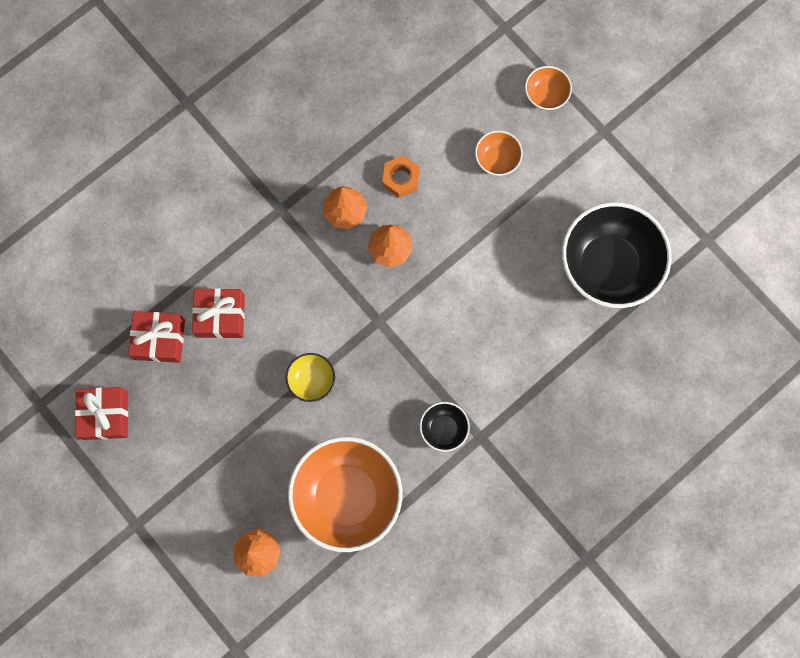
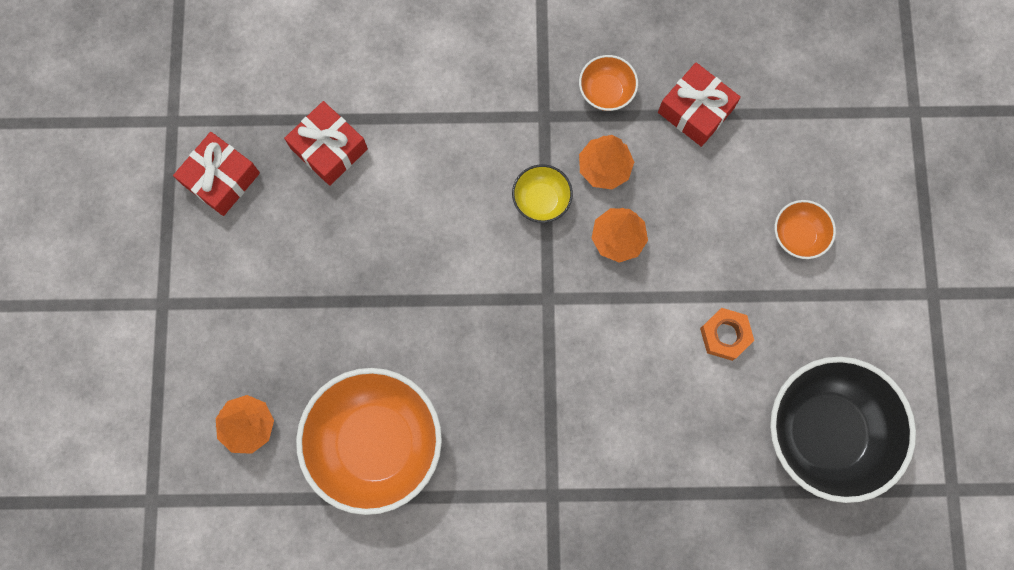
camera: 40 degrees right, 0 degrees up
(220, 316) = (403, 172): red gift -> red gift (695, 110)
(311, 380) = (436, 303): yellow bowl -> yellow bowl (541, 200)
(400, 178) = (685, 178): orange nut -> orange nut (725, 335)
(443, 429) = (523, 456): black bowl -> none
(545, 95) = (901, 211): orange bowl -> orange bowl (606, 92)

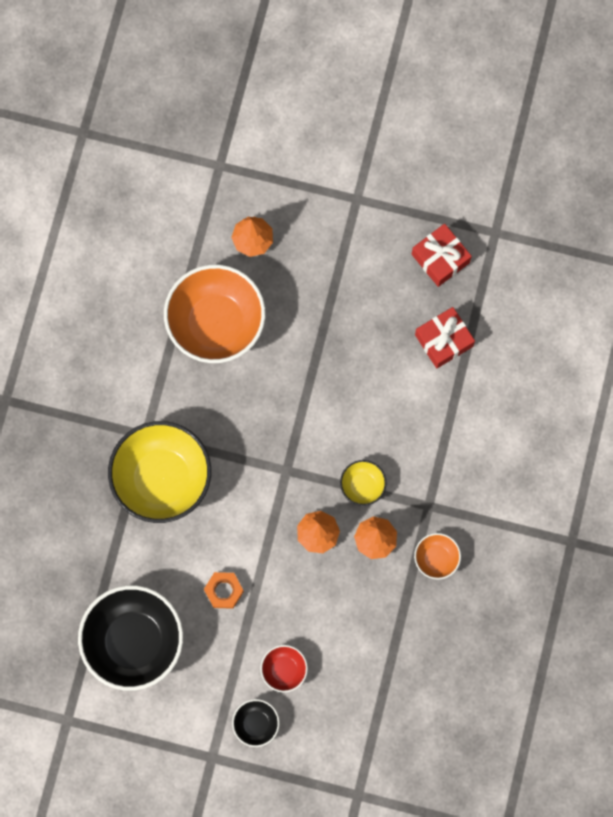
camera: 105 degrees right, 0 degrees up
(604, 456) = (162, 478): none -> yellow bowl
(695, 110) = (403, 623): red gift -> none
(798, 235) = (284, 670): orange bowl -> red bowl
(874, 251) = (256, 724): none -> black bowl

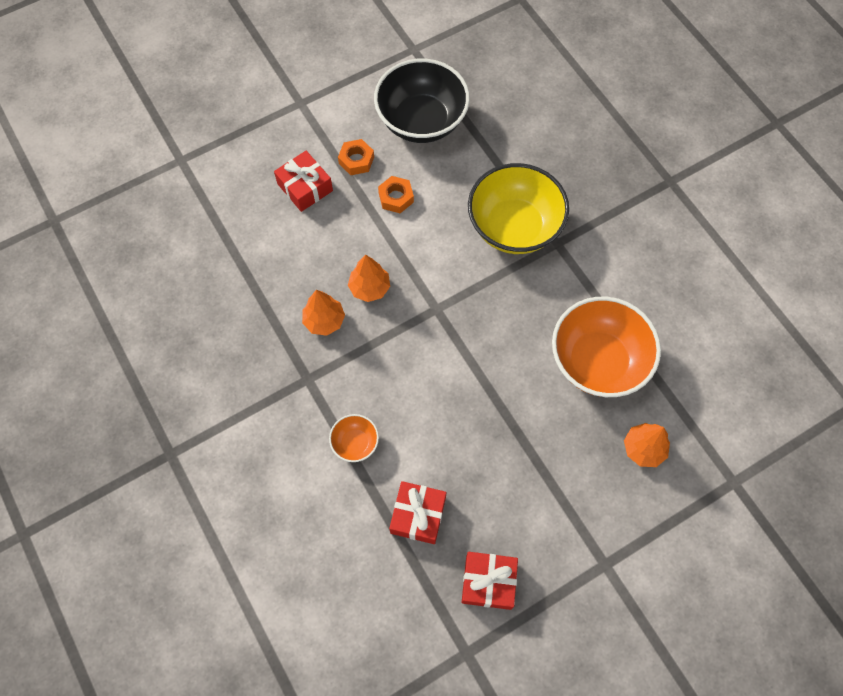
camera: 135 degrees right, 10 degrees down
(221, 655) = (356, 160): none -> orange nut
(256, 724) = (291, 143): black bowl -> none
(284, 670) = (305, 187): red bowl -> red gift
(362, 485) = (371, 348): yellow bowl -> none
(436, 558) = (266, 348): orange bowl -> orange bowl (355, 443)

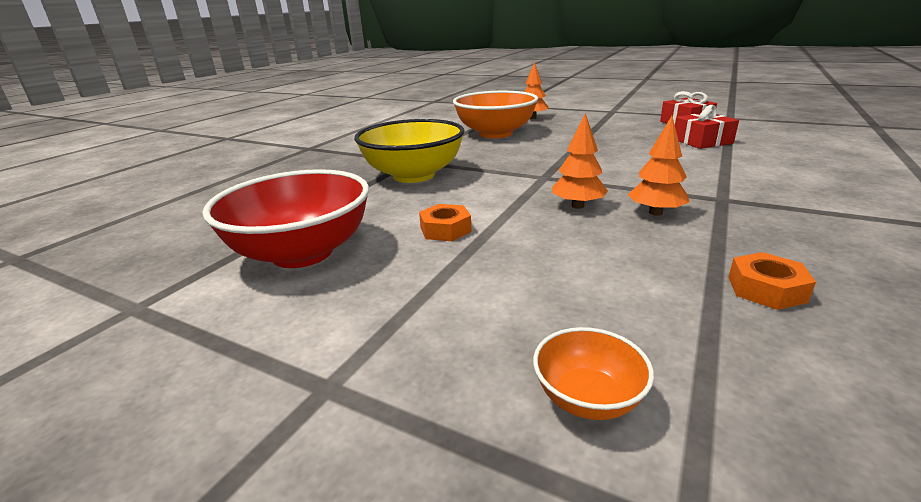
camera: 120 degrees left, 40 degrees down
(305, 187) = (511, 296): red gift -> none
(355, 443) = (715, 167): orange bowl -> orange bowl (587, 398)
(356, 160) = (415, 274): orange nut -> orange nut (766, 289)
(421, 121) = (302, 253): black bowl -> red bowl

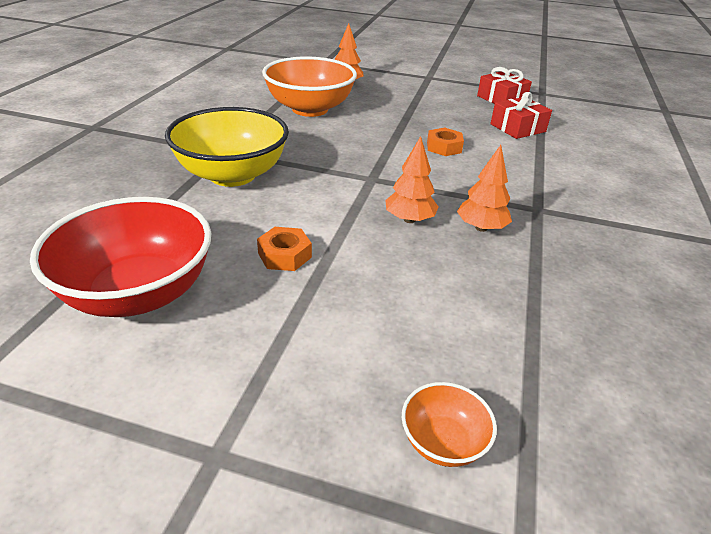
camera: 15 degrees left, 10 degrees up
(766, 289) = (573, 317): orange nut -> orange nut (444, 147)

